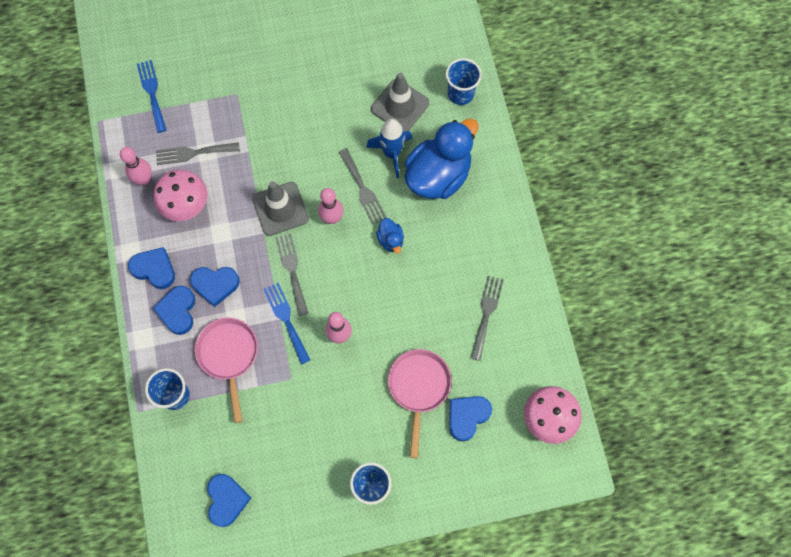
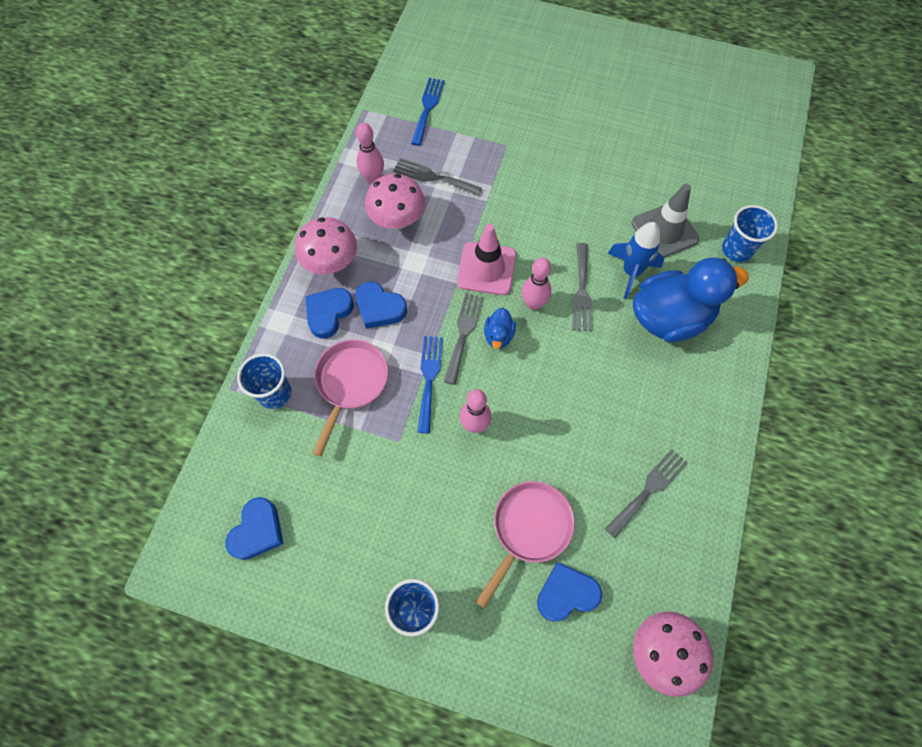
camera: 30 degrees right, 5 degrees down
(154, 269) = (331, 263): blue heart -> pink mushroom
(280, 209) = (486, 268): grey traffic cone -> pink traffic cone
(390, 240) = (583, 356): blue duck -> blue duck (498, 336)

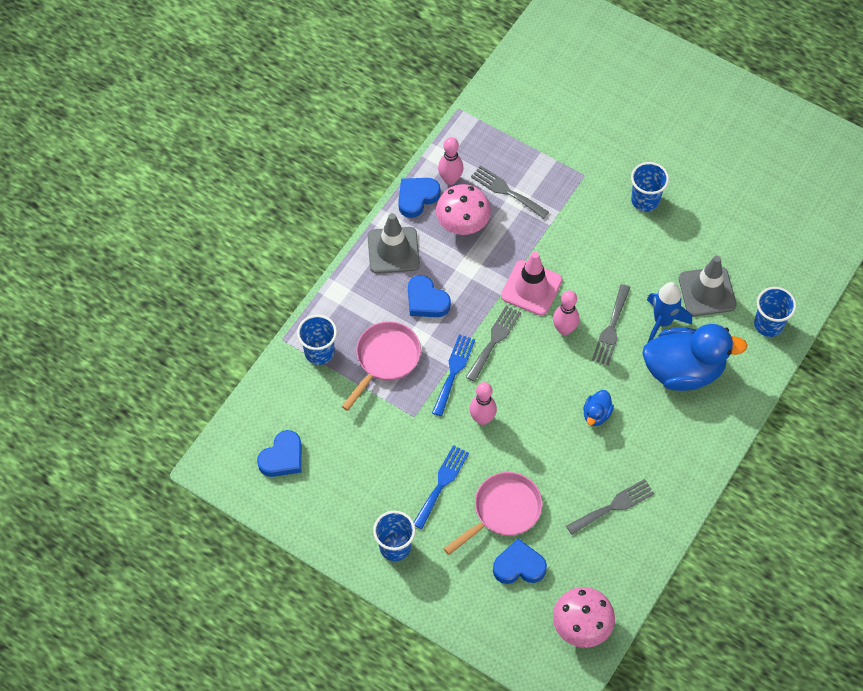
camera: 15 degrees right, 5 degrees down
(328, 313) = (380, 295): blue heart -> blue heart (417, 198)
(331, 263) = (393, 250): pink mushroom -> grey traffic cone
(427, 108) = (520, 121): blue fork -> blue fork (441, 483)
(498, 336) = (524, 349): blue duck -> blue duck (596, 414)
(573, 156) = (645, 200): none -> blue cup

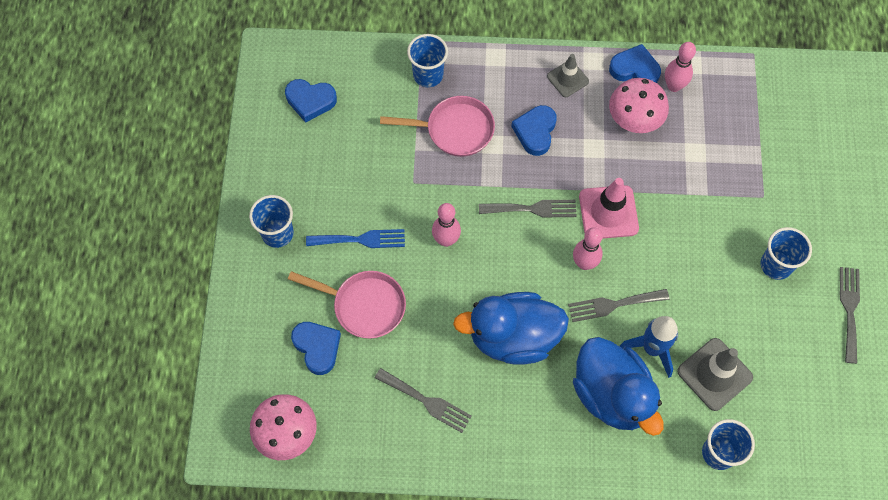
camera: 60 degrees right, 5 degrees up
(393, 250) = (567, 79): grey traffic cone -> grey traffic cone, size x0.63
(453, 371) = (478, 191): blue fork -> none
(506, 191) = (696, 139): grey fork -> grey fork (849, 310)
(596, 414) = (513, 337): blue duck -> blue duck, size x2.30

